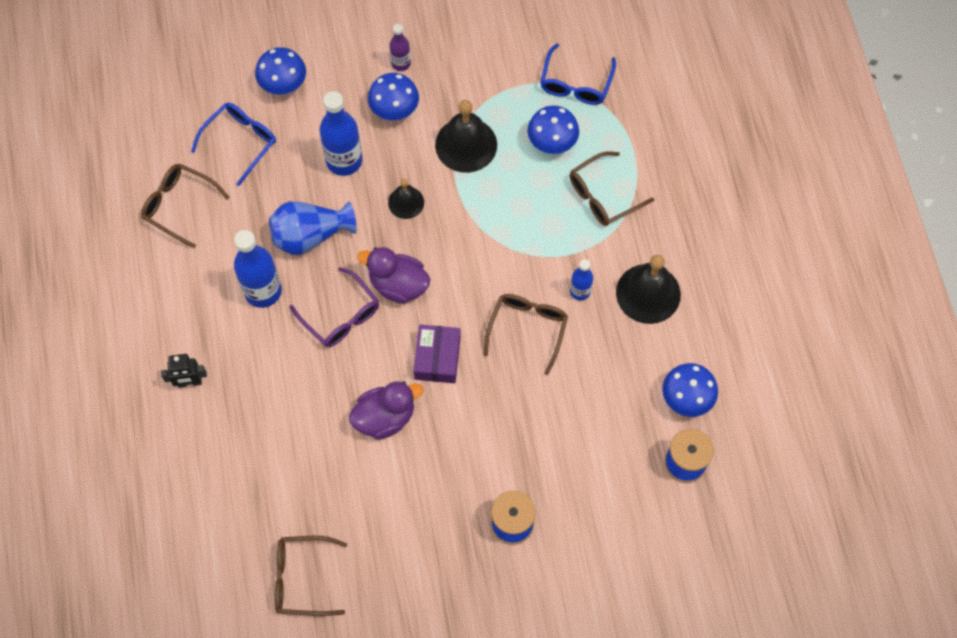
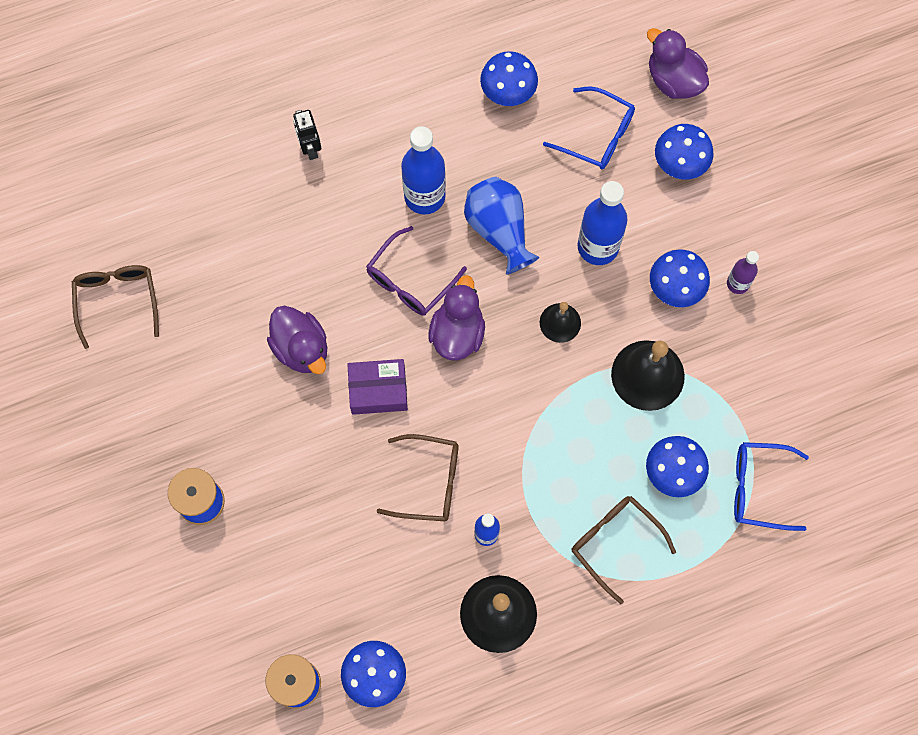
camera: 80 degrees right, 5 degrees up
(179, 206) = (508, 92): brown glasses -> blue mushroom
(204, 74) = (673, 80): none -> purple duck

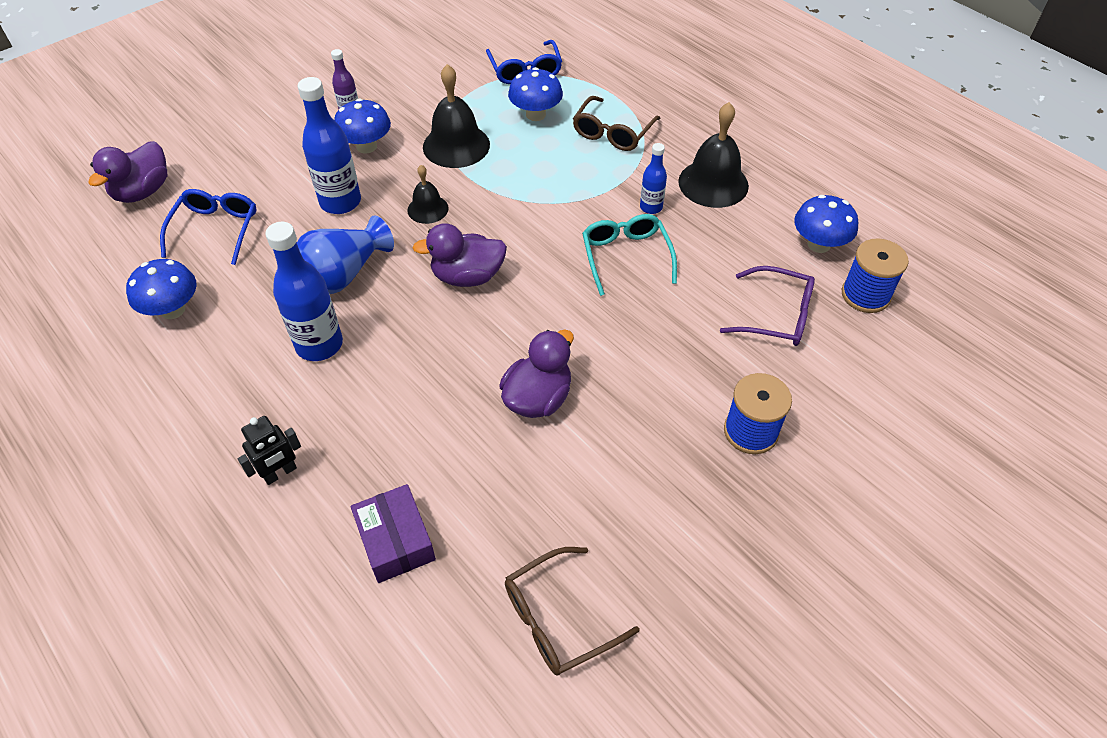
camera: 110 degrees left, 20 degrees down
(378, 390) = (554, 319): purple box -> purple box (396, 541)
(410, 280) = (423, 329): purple glasses -> purple glasses (776, 316)
(429, 482) = (626, 257): brown glasses -> turquoise glasses
(680, 164) = (237, 169): blue mushroom -> none

